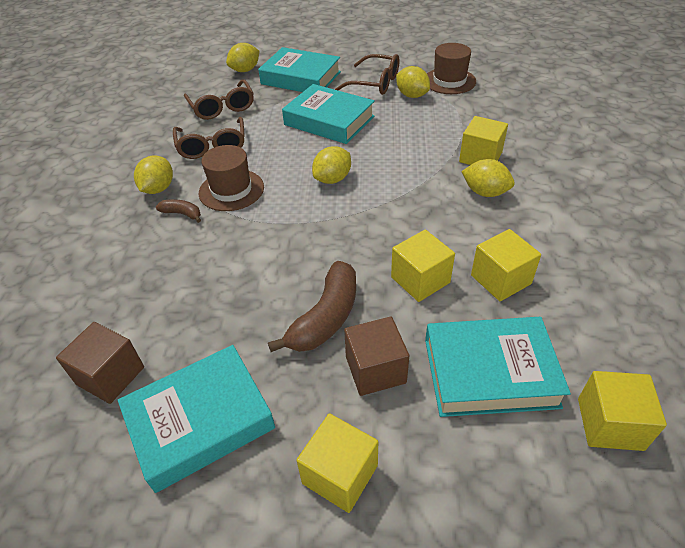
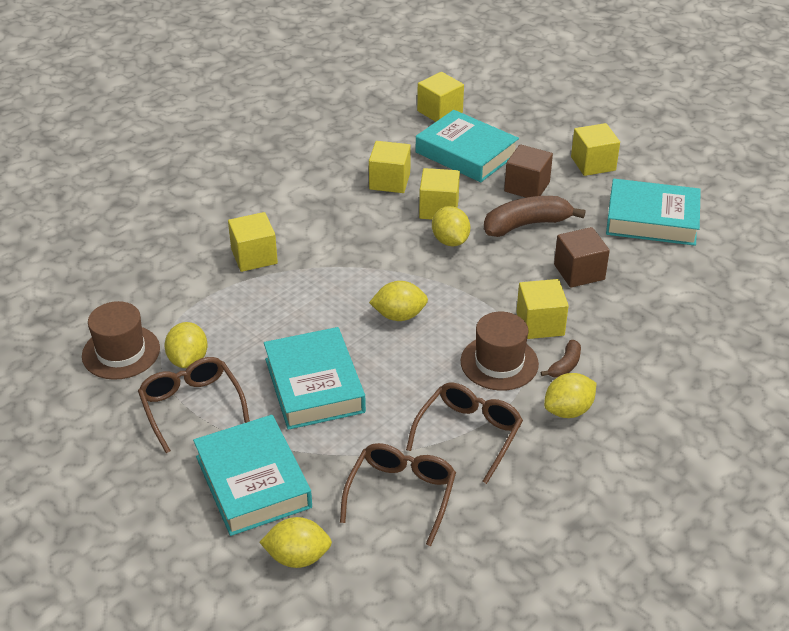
camera: 140 degrees left, 5 degrees down
(110, 375) = (697, 271): brown cube -> brown cube (579, 272)
(182, 214) = (565, 365): brown banana -> brown banana turned 120 degrees counterclockwise
(226, 232) = (540, 324): none -> yellow cube
(485, 192) = (303, 230): yellow lemon -> yellow lemon (450, 241)

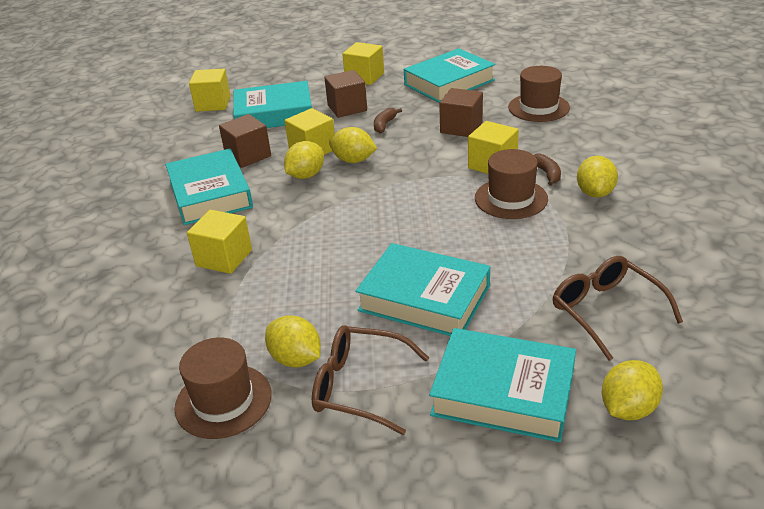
camera: 45 degrees left, 5 degrees down
(319, 197) = (210, 194): none -> turquoise book
(389, 181) = (248, 156): yellow cube -> brown cube
(399, 316) = (401, 219): yellow lemon -> yellow lemon (306, 175)
(469, 434) = (571, 246): brown glasses -> none
(526, 225) = (384, 125): brown banana -> brown banana, size x0.51
(678, 301) = (538, 107): none -> brown hat

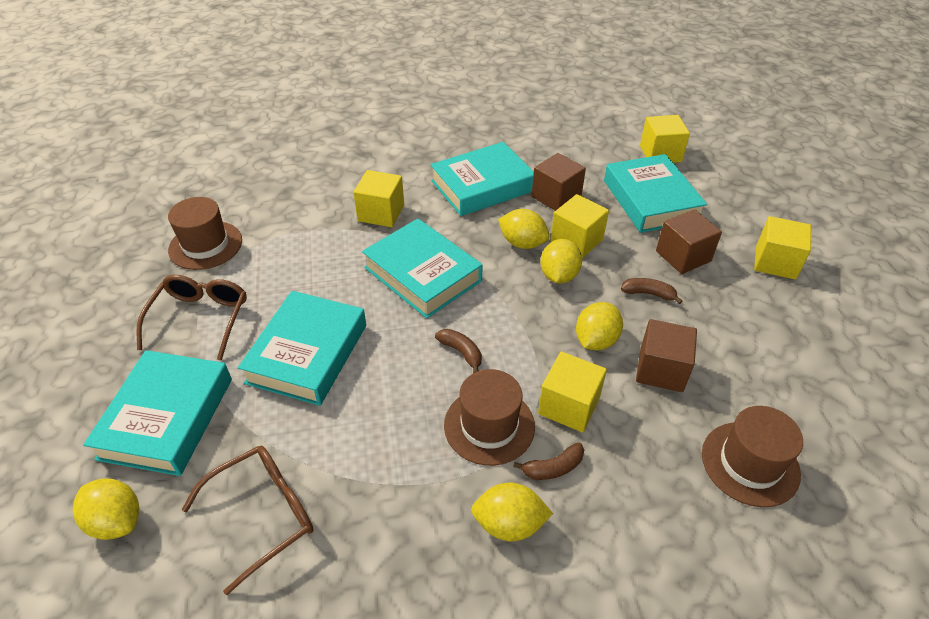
camera: 80 degrees right, 10 degrees up
(296, 359) = (241, 277): yellow lemon -> yellow lemon (596, 340)
(434, 210) = (461, 352): none -> brown banana
(449, 82) = (795, 351): turquoise book -> turquoise book (423, 274)

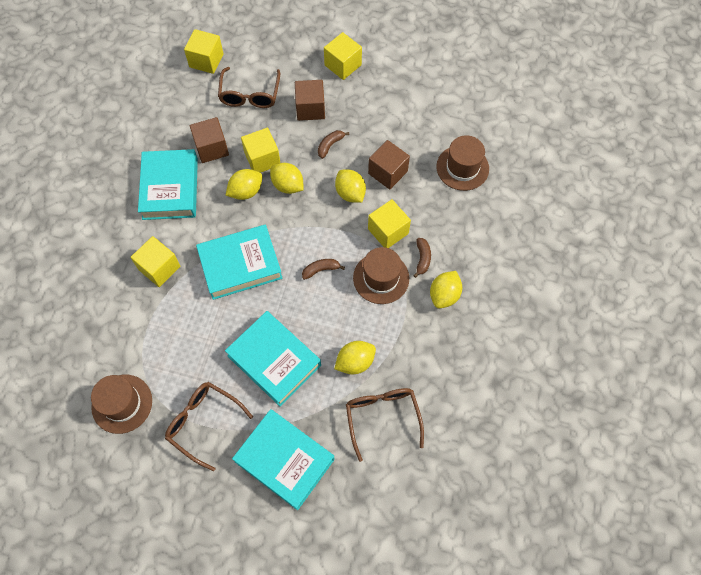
camera: 65 degrees left, 20 degrees up
(116, 521) = (349, 501): yellow lemon -> yellow lemon (355, 362)
(650, 200) = (250, 95): turquoise book -> brown glasses

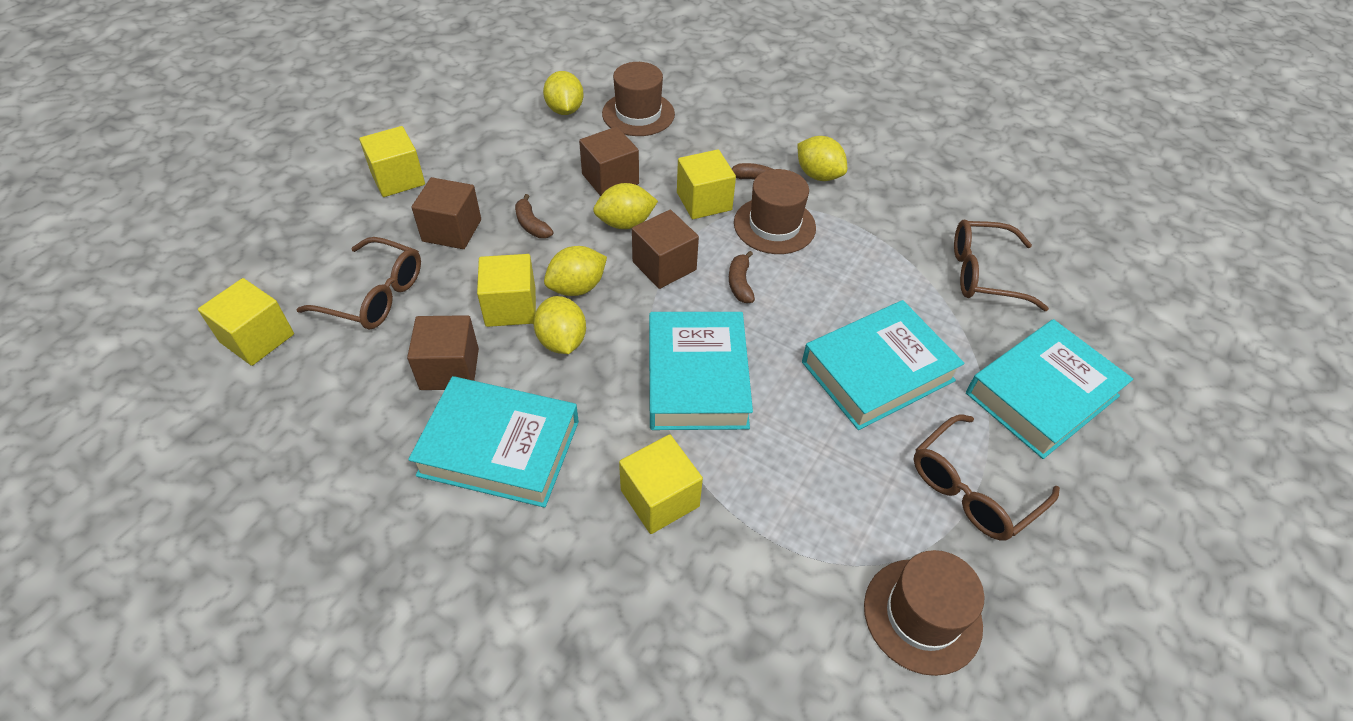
camera: 75 degrees left, 15 degrees down
(321, 225) = (664, 266): none -> brown cube
(355, 362) = (897, 281): yellow lemon -> yellow lemon (565, 110)

